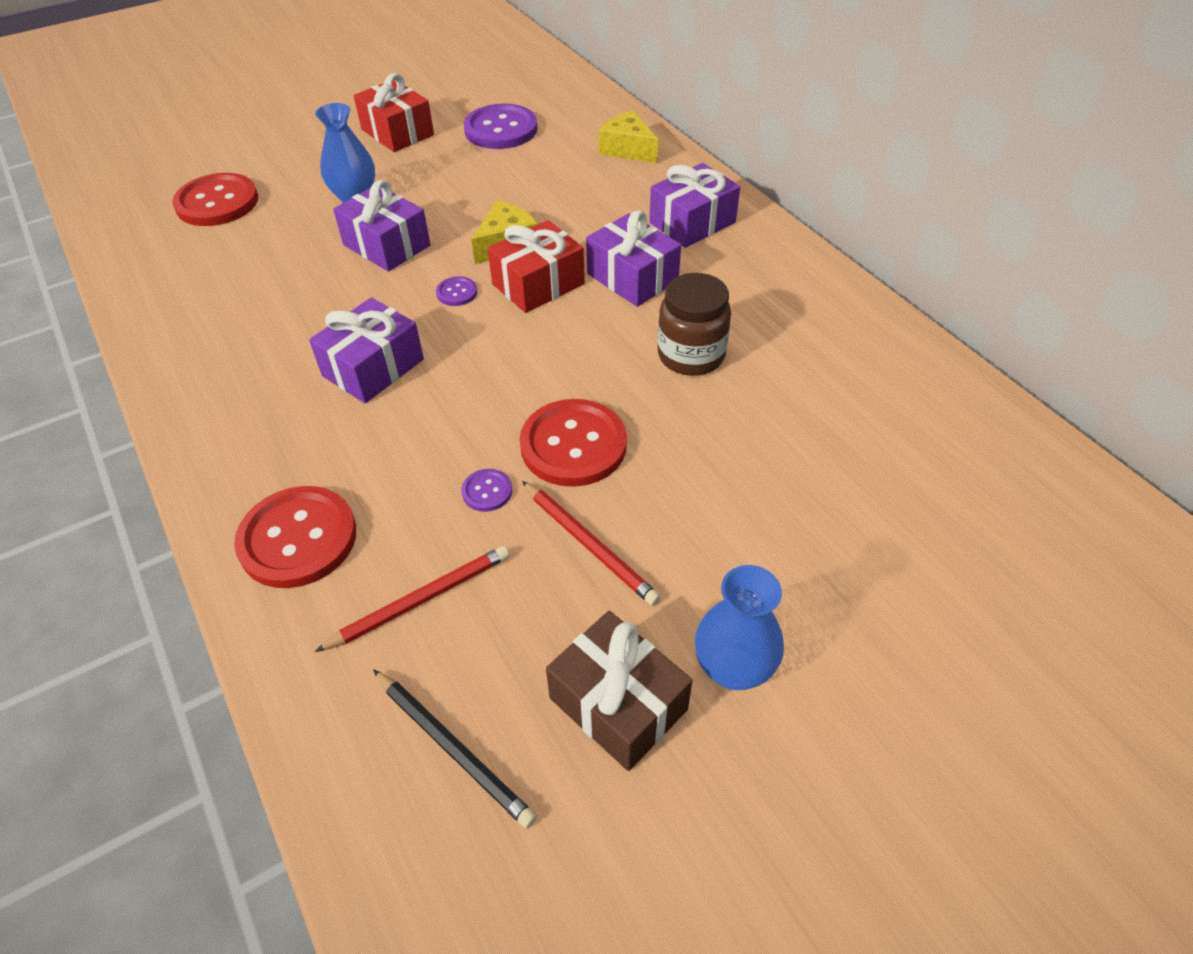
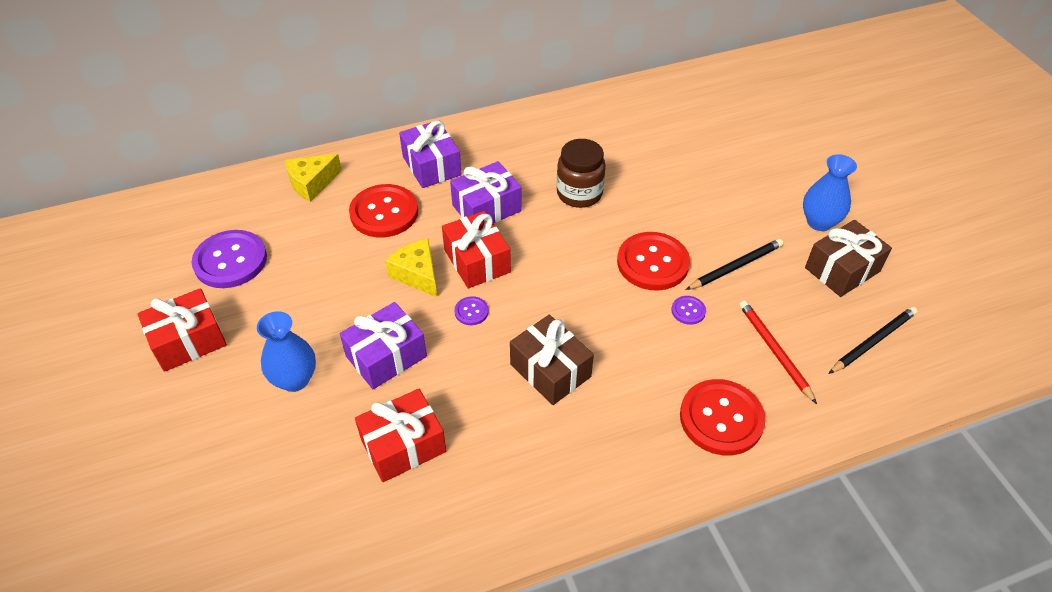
camera: 80 degrees left, 0 degrees up
(217, 202) = (246, 505): red button -> red button (384, 213)
(274, 277) = (403, 445): none -> red gift
(373, 367) = (550, 370): purple gift -> brown gift
(589, 544) = (735, 266): red pencil -> black pencil

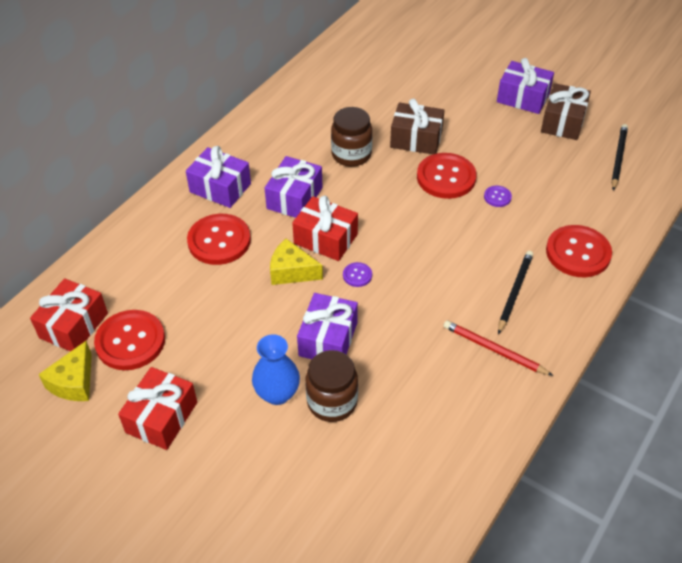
camera: 35 degrees left, 0 degrees up
(230, 261) = (130, 341): purple button -> red button
(312, 183) = (135, 249): yellow cheese -> yellow cheese (74, 382)
(331, 417) = (332, 402): none -> brown jar
(403, 445) = (401, 388): red gift -> red gift (74, 325)
(550, 370) = (448, 283): brown gift -> brown gift (416, 139)
(735, 266) = (499, 153): black pencil -> black pencil (514, 292)
(774, 351) = (570, 194): red pencil -> red pencil (494, 350)
(819, 222) = (523, 98): blue vase -> purple gift

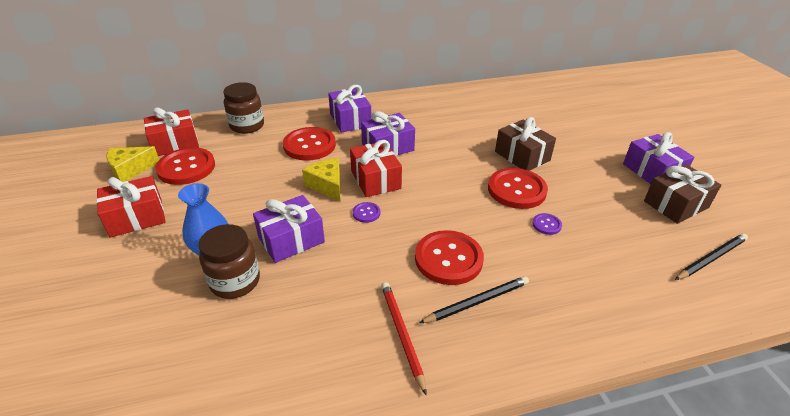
camera: 40 degrees right, 10 degrees down
(351, 155) = (460, 142): brown jar -> brown jar (247, 126)
(578, 253) = (578, 309): red button -> red button (448, 259)

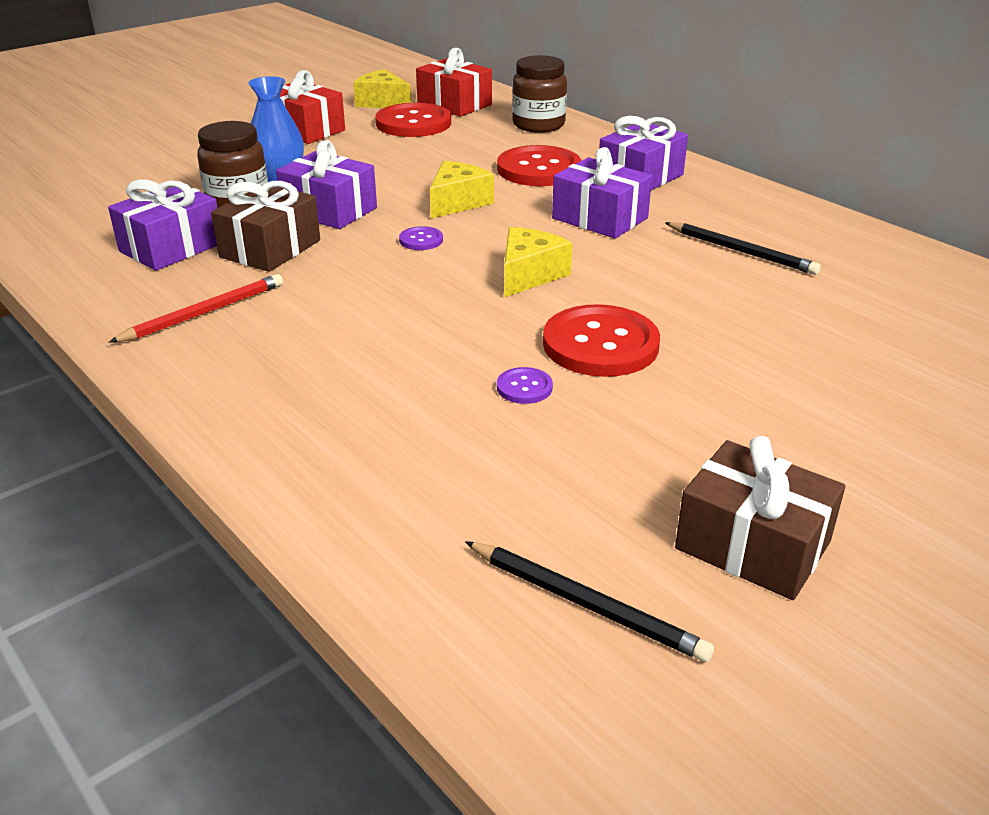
camera: 65 degrees right, 5 degrees down
(375, 180) = (504, 229): red gift -> none
(435, 188) = (529, 275): none -> yellow cheese
(448, 259) = (368, 316): red button -> none
(477, 301) = (292, 353): black pencil -> black pencil (741, 251)
(522, 156) = (720, 334): brown gift -> brown gift (270, 249)
(652, 171) = (860, 503): purple gift -> purple gift (171, 247)

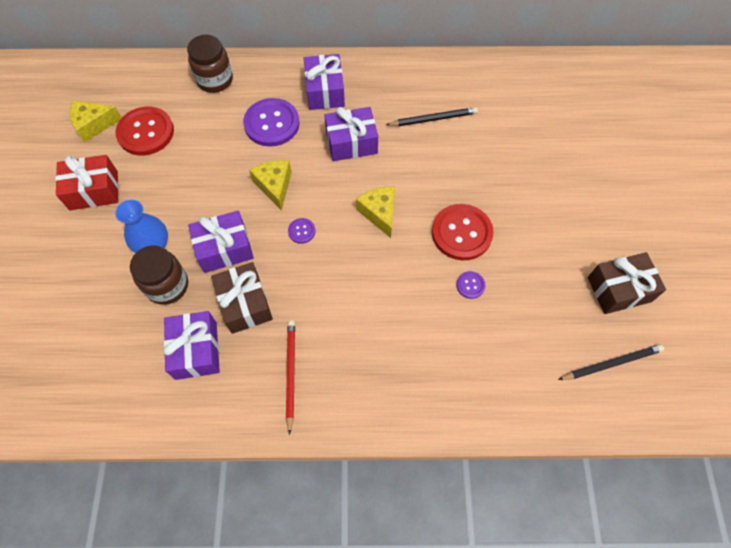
camera: 50 degrees left, 30 degrees up
(454, 104) = (139, 94): red gift -> none
(538, 169) = (272, 124): red button -> purple button

